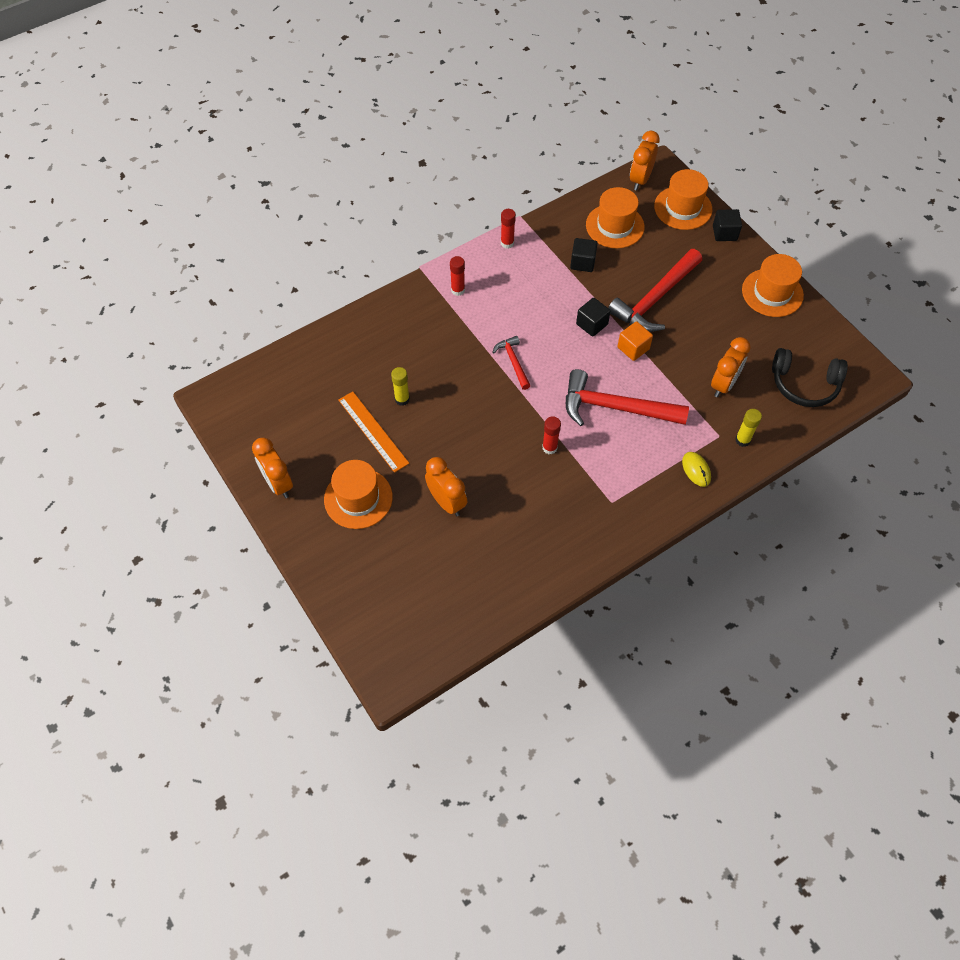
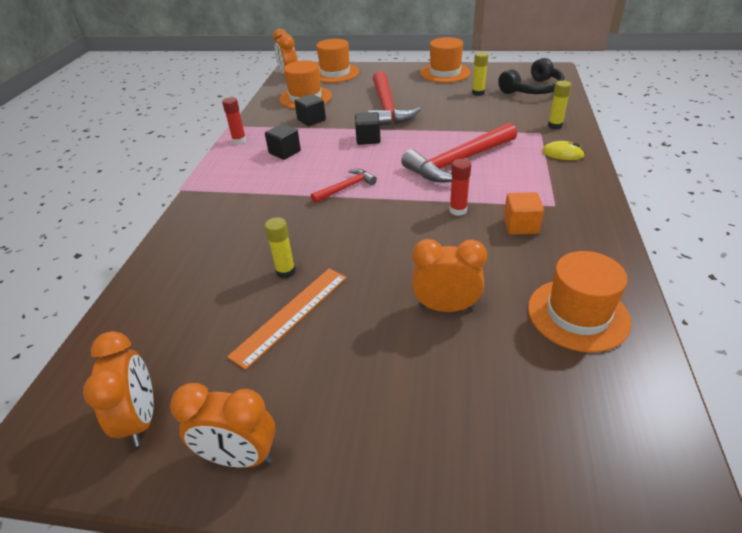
camera: 45 degrees left, 20 degrees down
(358, 498) = (358, 382): orange hat -> orange hat (577, 314)
(373, 431) = (291, 314): orange ruler -> orange ruler turned 60 degrees counterclockwise
(458, 290) = (235, 181): red glue stick -> none
(513, 362) = (346, 188): red hammer -> red hammer turned 120 degrees clockwise
(633, 348) = (415, 132): orange cube -> orange cube (520, 225)
(723, 384) = (495, 114): orange clock -> orange clock (141, 419)
(724, 233) = (376, 69): black cube -> black cube (285, 152)
(753, 346) = (478, 93): none -> yellow glue stick

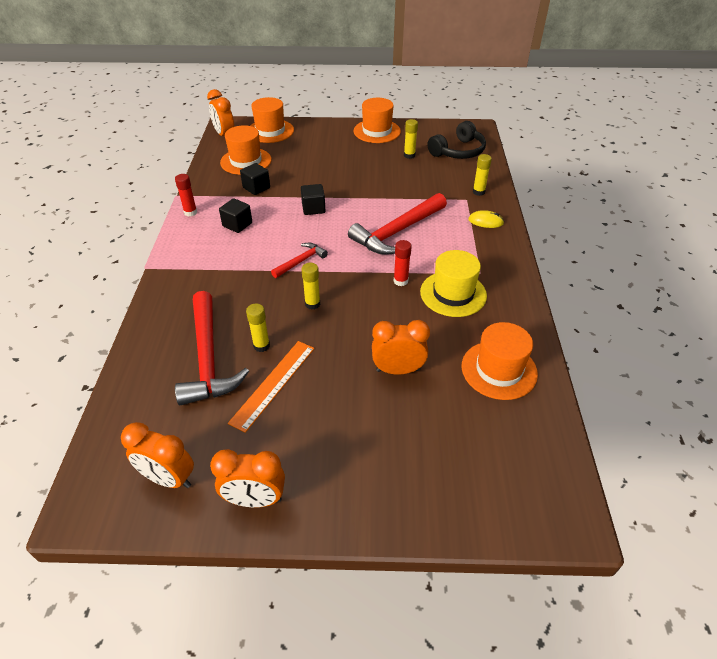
camera: 10 degrees left, 5 degrees up
(141, 419) = (169, 478): orange clock -> orange clock turned 135 degrees clockwise
(352, 230) = (312, 304): none -> yellow glue stick
(387, 108) = (326, 173): red hammer -> red hammer (208, 358)
(520, 225) = (453, 294): orange cube -> yellow hat

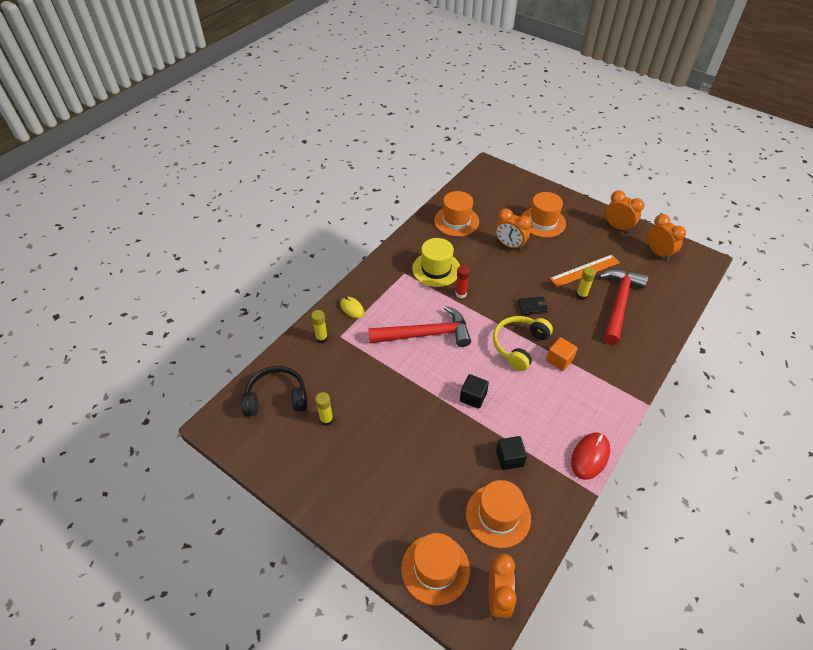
camera: 145 degrees left, 5 degrees up
(190, 212) = (590, 456): red glue stick -> red mouse
(237, 224) = (551, 414): black cube -> none
(252, 266) = (559, 360): none -> orange cube
(300, 261) = (519, 345): red hammer -> yellow headphones
(312, 304) = (532, 307): yellow glue stick -> black wallet
(377, 131) = (317, 484): orange hat -> orange hat (543, 222)

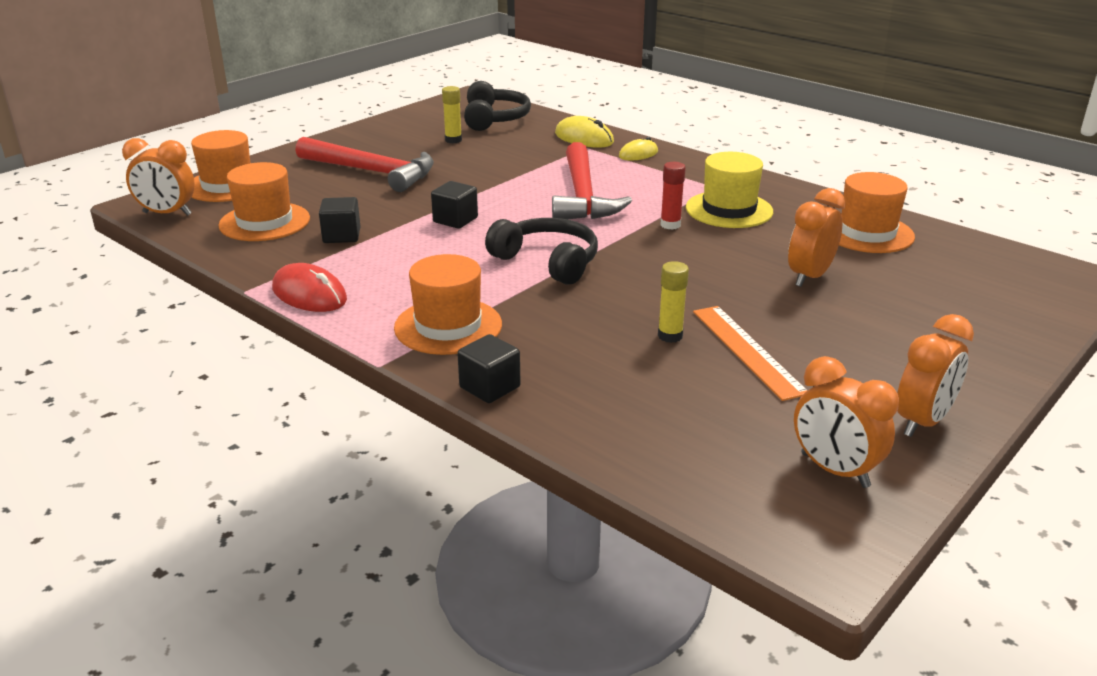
camera: 95 degrees right, 20 degrees down
(321, 338) = (584, 138): yellow glue stick -> yellow mouse
(519, 345) = (547, 262): yellow headphones -> black headphones
(532, 307) = (638, 282): black wallet -> none
(543, 222) = (901, 321): orange hat -> orange hat (448, 326)
(559, 360) = (507, 293): orange cube -> none
(619, 304) = (645, 377): red hammer -> red hammer (372, 172)
(648, 358) = (490, 387): none -> black cube
(658, 253) = (834, 470): orange clock -> orange clock turned 75 degrees clockwise

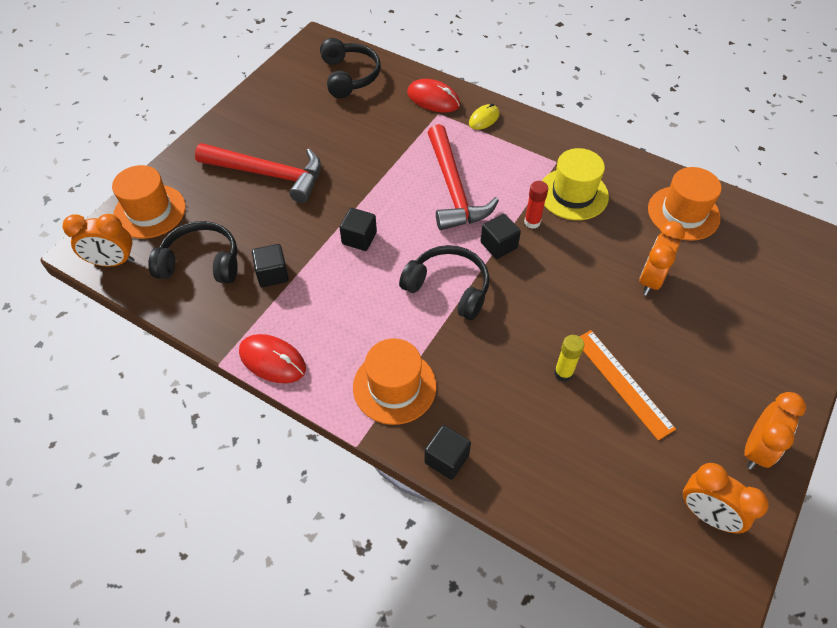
camera: 10 degrees left, 25 degrees up
(264, 222) = (201, 263): orange hat -> black headphones
(453, 140) = (323, 115): yellow glue stick -> none
(584, 138) = (433, 99): yellow mouse -> red mouse
(622, 237) = (498, 245): none -> black cube

